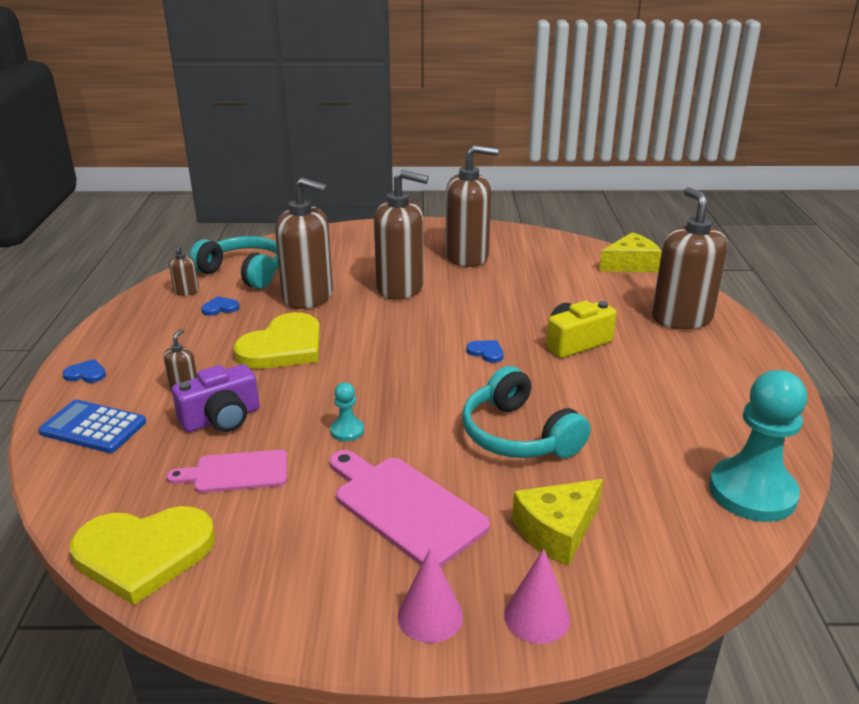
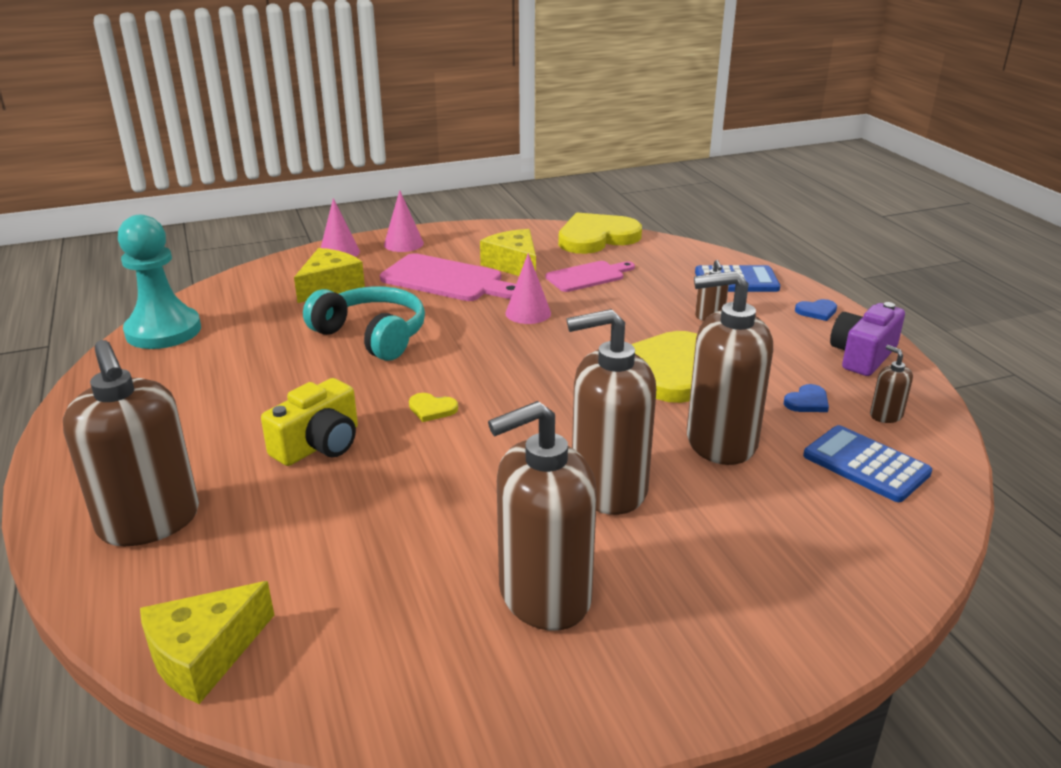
camera: 160 degrees right, 0 degrees up
(221, 418) = (644, 303): purple camera -> purple camera (862, 356)
(243, 273) = (866, 464): turquoise headphones -> blue calculator
(304, 517) = (514, 265): none -> yellow cheese
(347, 431) = (528, 313): turquoise pawn -> pink cone
(486, 352) = (432, 409): blue heart -> yellow heart

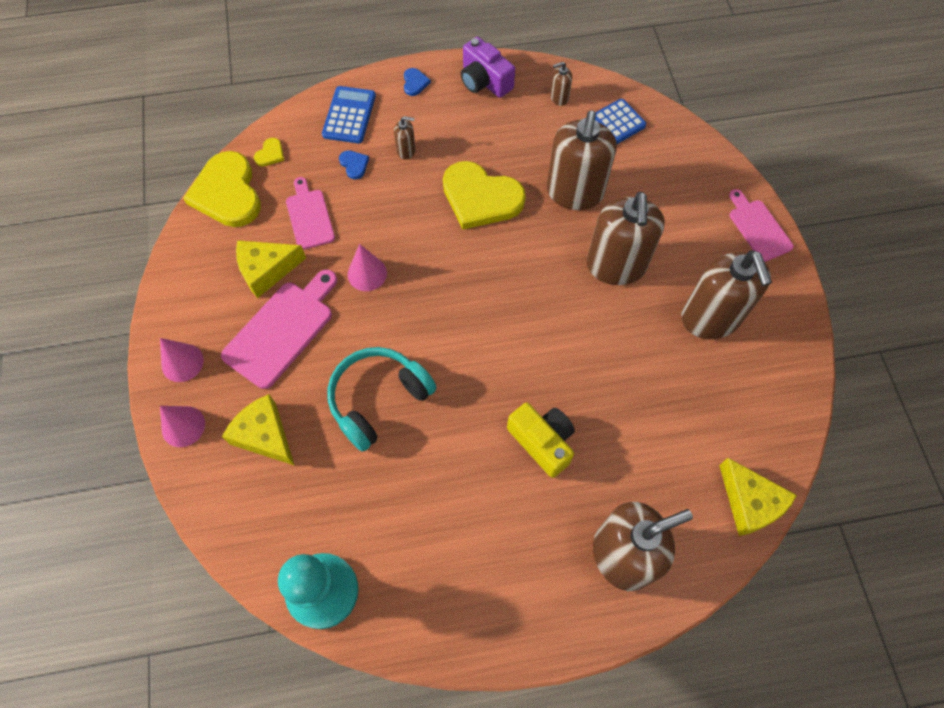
camera: 80 degrees left, 35 degrees up
(432, 409) = (506, 361): yellow heart -> yellow heart (270, 154)
(764, 655) = (758, 227): none -> pink cutting board
(807, 402) = (536, 132): blue heart -> blue heart (354, 165)

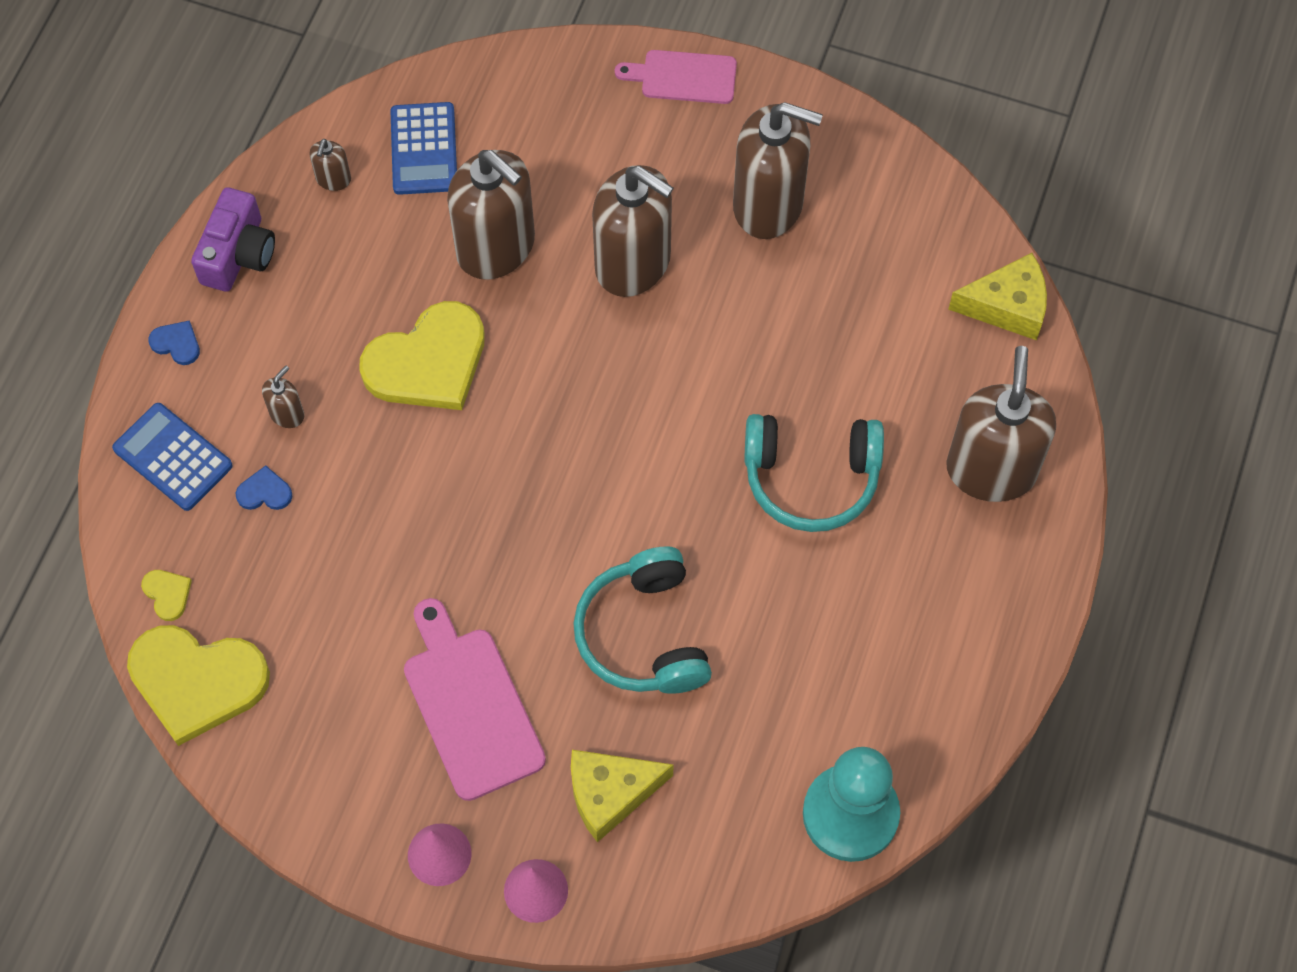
camera: 60 degrees left, 0 degrees up
(267, 270) = (364, 684): yellow cheese -> none
(309, 216) = (312, 590): pink cutting board -> none
(367, 273) = (452, 560): pink cone -> none
(484, 81) = (238, 254): purple camera -> purple camera turned 60 degrees counterclockwise
(542, 442) = (811, 477): yellow camera -> turquoise headphones

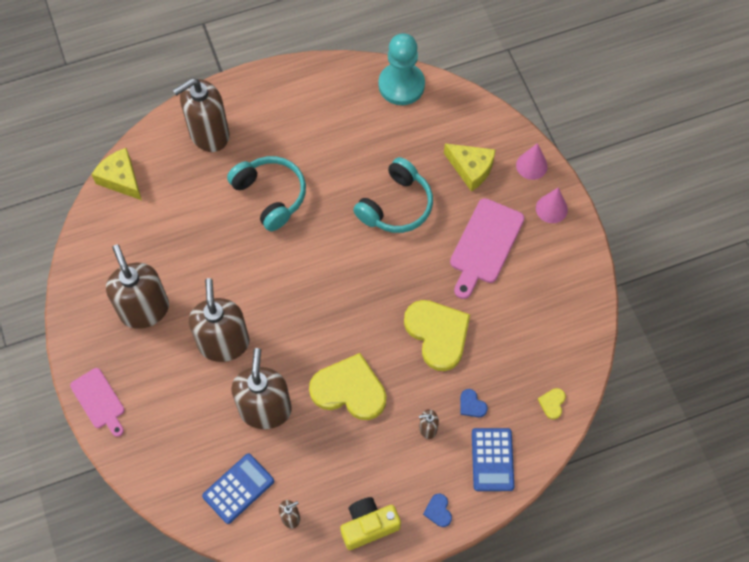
camera: 130 degrees left, 0 degrees up
(197, 681) = (575, 357): yellow heart -> yellow heart (437, 334)
(238, 254) = (368, 526): purple camera -> yellow camera

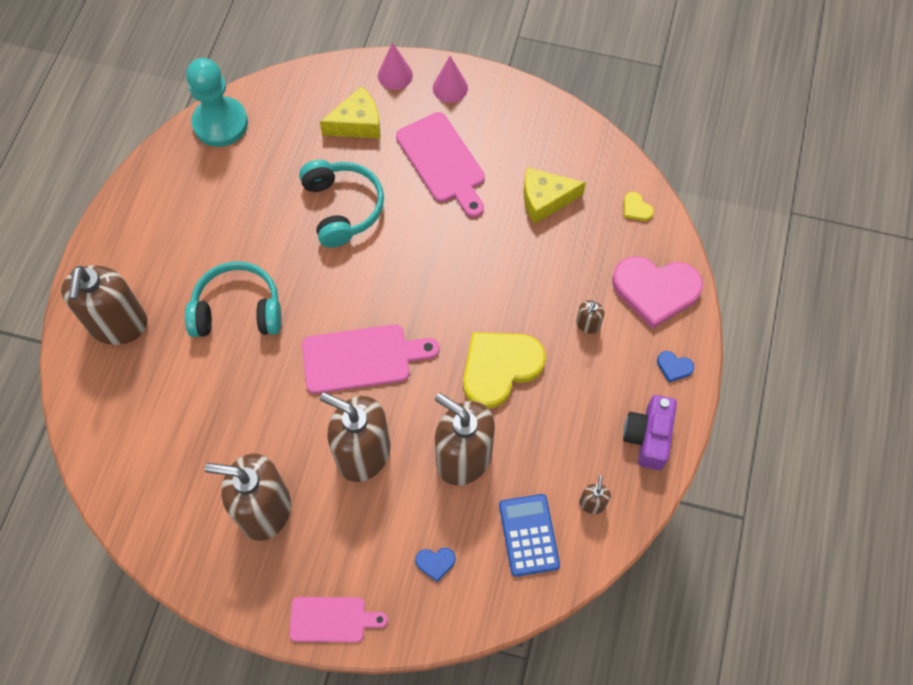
camera: 55 degrees left, 0 degrees up
(121, 179) = (93, 442): yellow cheese -> yellow cheese (545, 199)
(292, 296) = (362, 358): none -> pink cutting board
(368, 526) = (648, 437): yellow camera -> purple camera
(437, 334) = (500, 256): yellow heart -> none
(472, 405) = (591, 273): blue heart -> blue heart (435, 562)
(492, 459) = (655, 290): blue calculator -> pink heart

